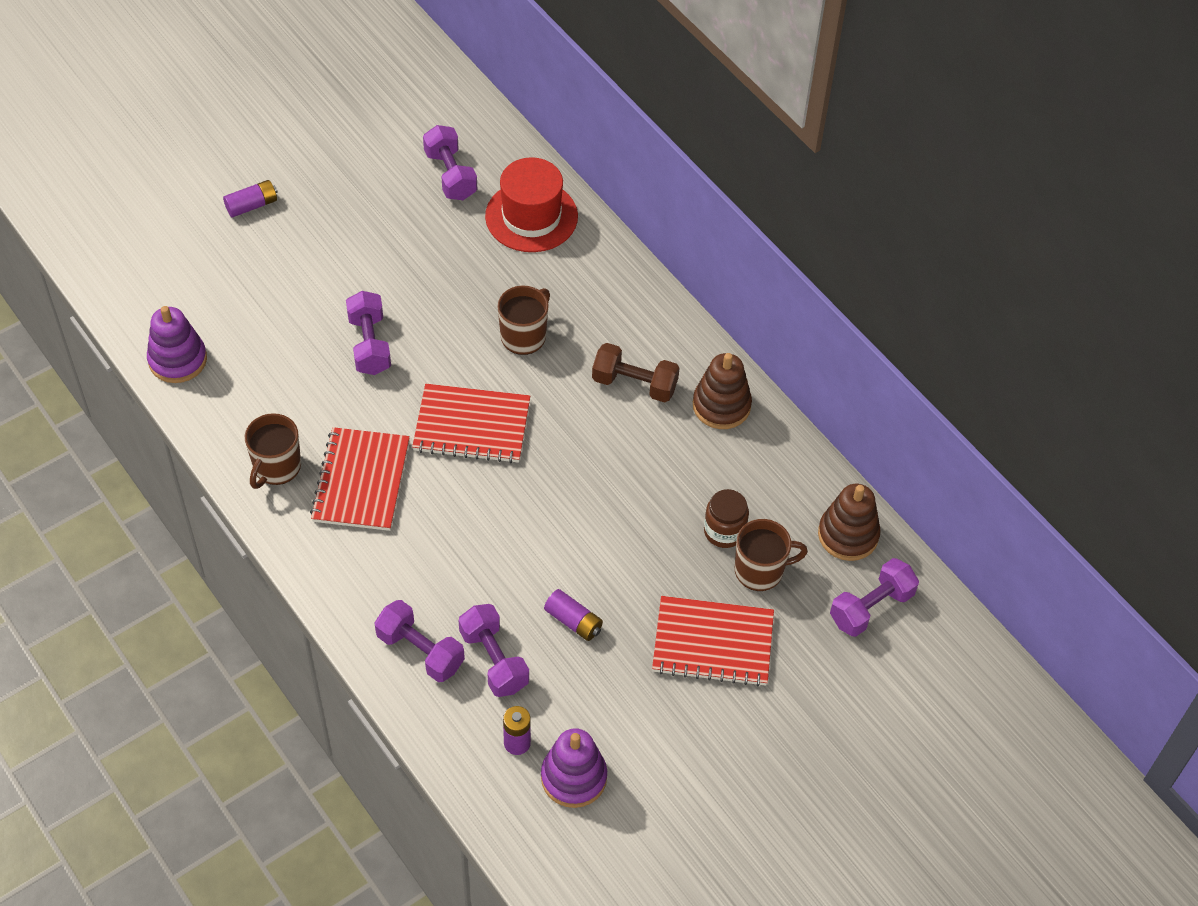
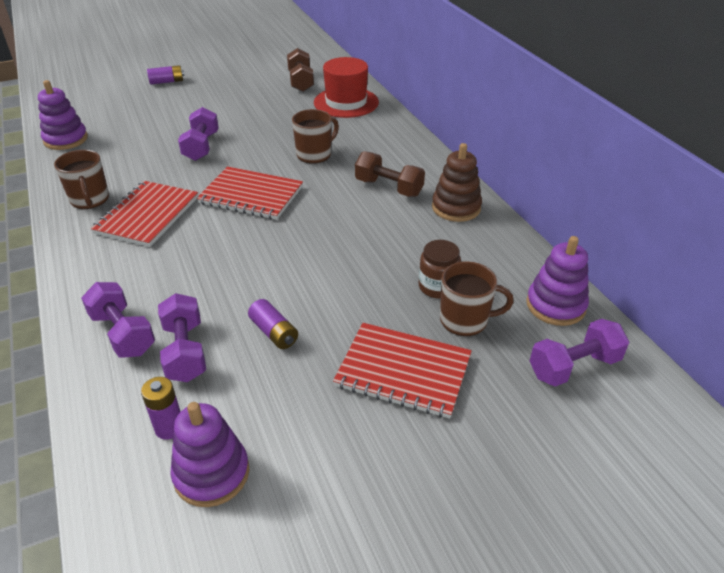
camera: 15 degrees right, 15 degrees down
(276, 467) = (90, 200): brown mug -> brown mug turned 60 degrees counterclockwise
(450, 175) = (300, 81): purple dumbbell -> brown dumbbell
(848, 535) = (555, 305): brown stacking toy -> purple stacking toy

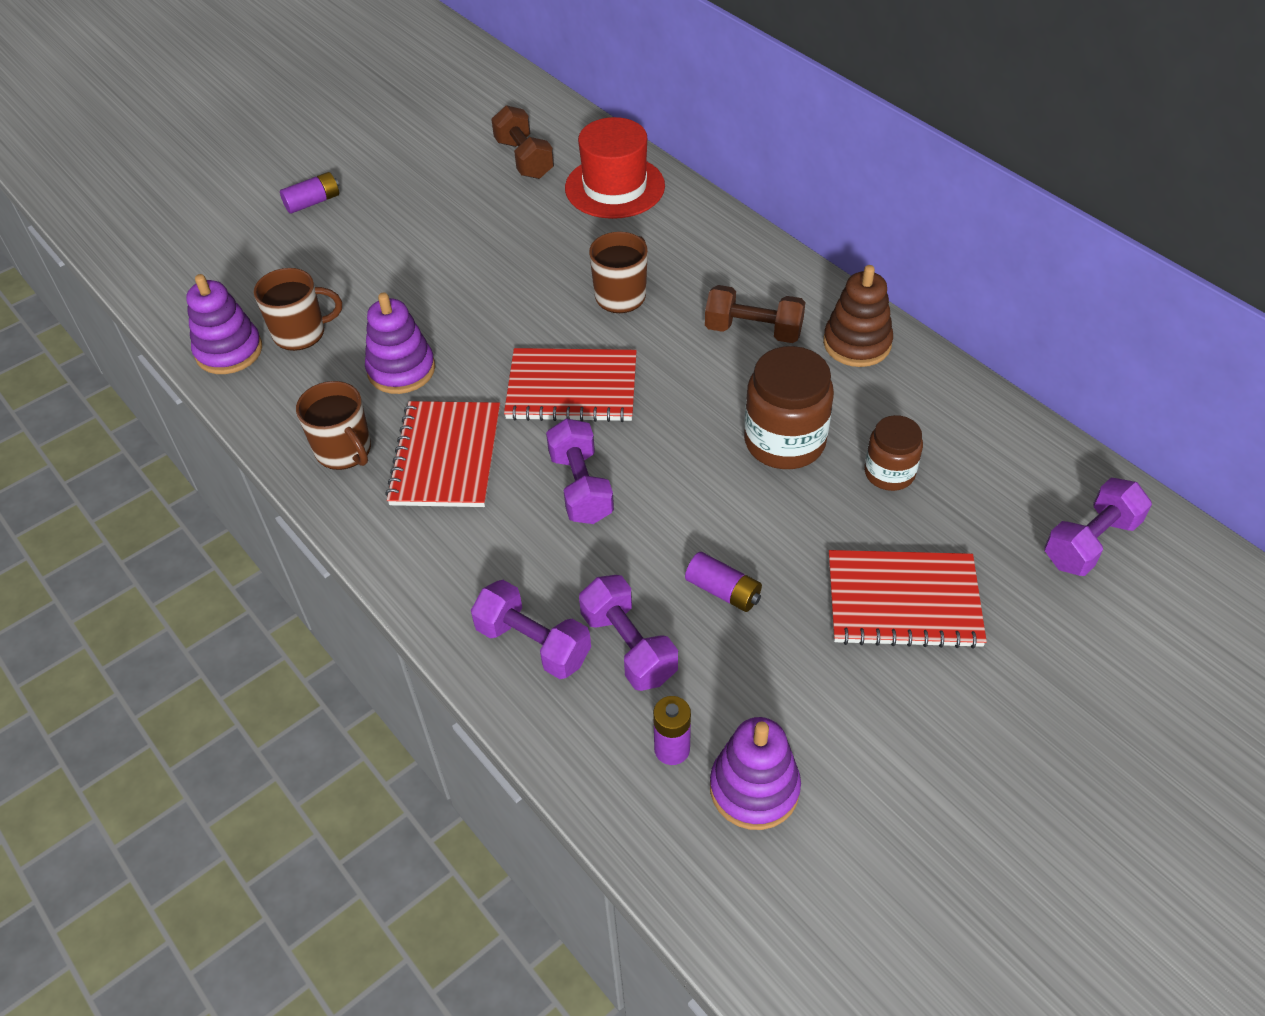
camera: 15 degrees left, 10 degrees up
(201, 146) = (447, 318): purple dumbbell -> purple dumbbell (581, 487)
(373, 252) = (784, 441): none -> brown jar
(465, 320) = (943, 512): brown mug -> brown mug (301, 333)
(555, 305) = (1039, 464): purple stacking toy -> purple stacking toy (401, 370)

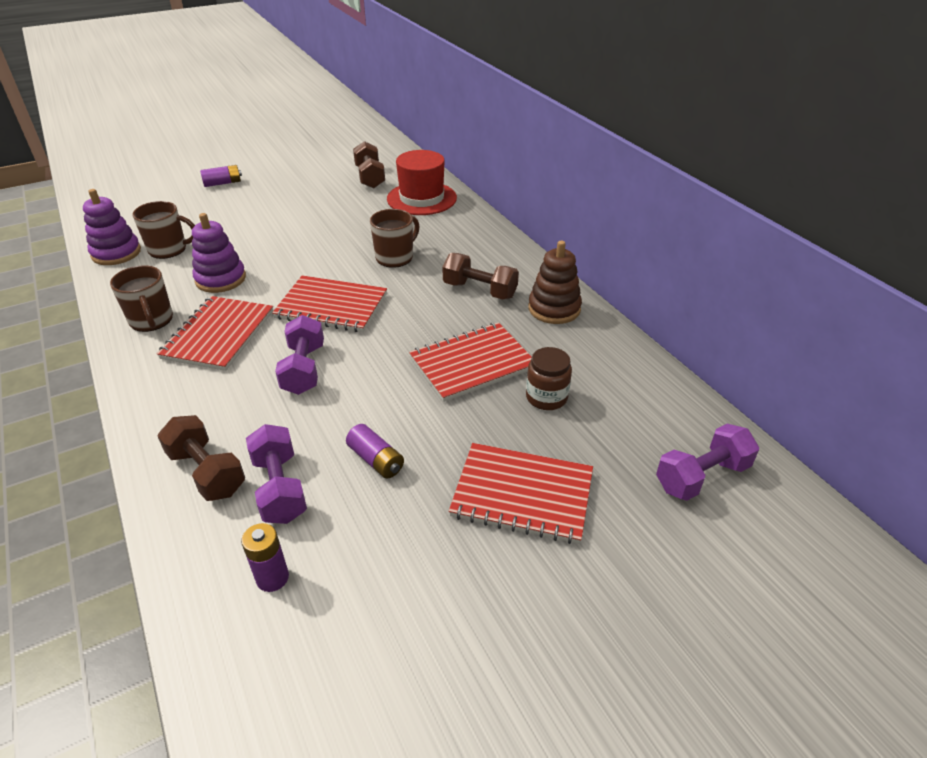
camera: 10 degrees right, 10 degrees down
(533, 643) = (207, 472): purple dumbbell -> brown dumbbell
(754, 788) = (326, 627): purple stacking toy -> none
(784, 441) = (472, 363): brown jar -> red notebook

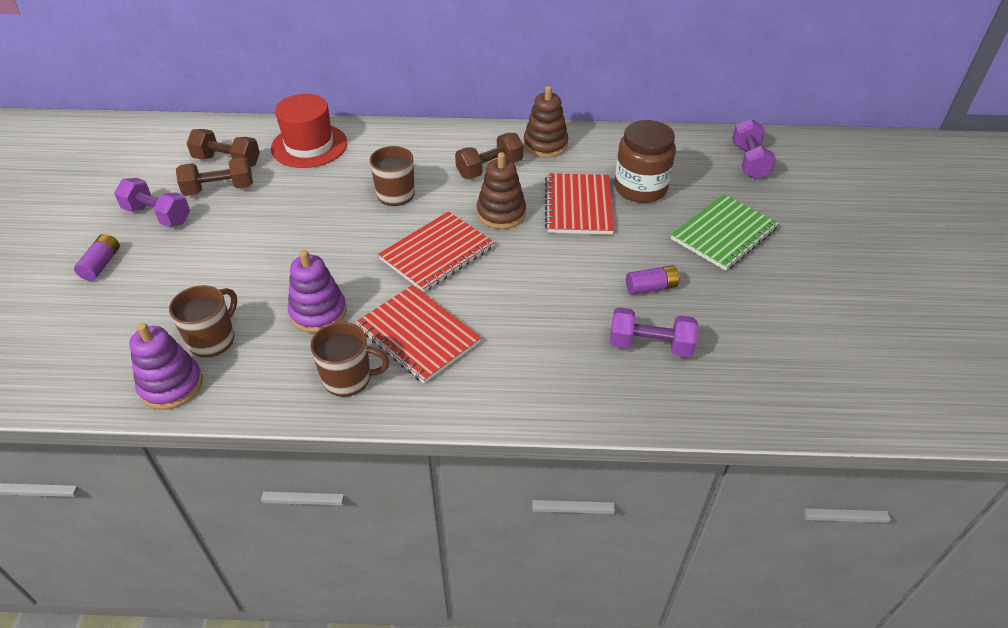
camera: 60 degrees left, 5 degrees up
(207, 472) = (606, 383): brown dumbbell -> brown dumbbell (219, 189)
(272, 578) = (735, 371): purple battery -> none
(304, 369) = (515, 294): purple dumbbell -> purple dumbbell (158, 215)
(417, 320) = (501, 213): none -> brown stacking toy
(522, 494) = (724, 234): red notebook -> green notebook
(546, 397) = (640, 188): brown jar -> brown jar, size x1.64

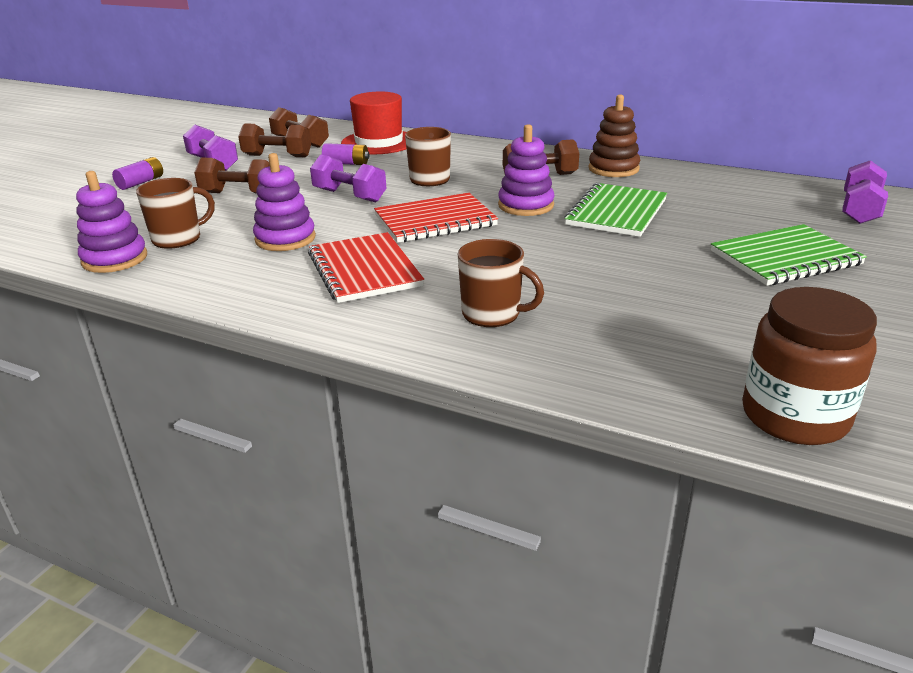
camera: 25 degrees right, 15 degrees down
(224, 258) = (239, 194): none -> brown dumbbell
(348, 378) = (269, 285): brown mug -> brown mug (492, 314)
(501, 213) = (526, 205): brown stacking toy -> purple stacking toy
(578, 206) = (616, 212): red notebook -> green notebook
(640, 188) = (701, 210): brown jar -> brown jar (794, 416)
(650, 345) = (620, 326): purple dumbbell -> purple dumbbell (349, 196)
(651, 287) = (657, 283): purple battery -> purple battery (346, 163)

